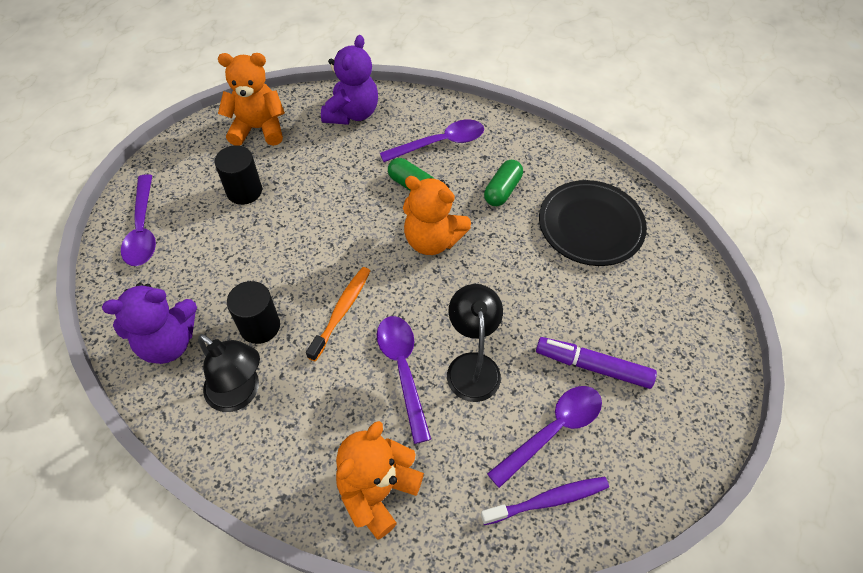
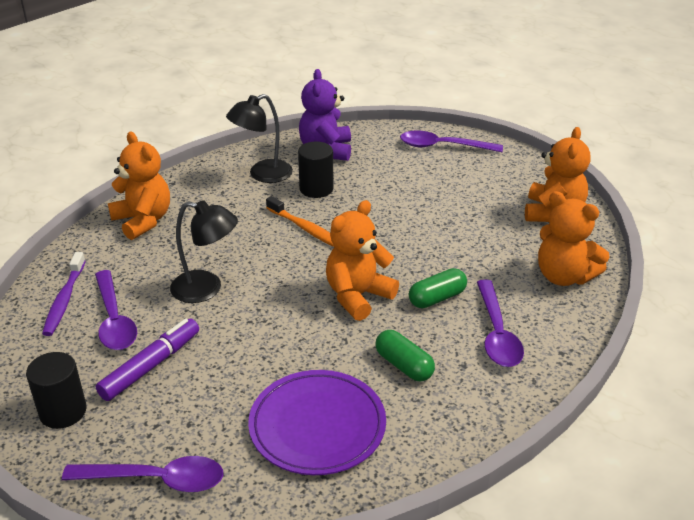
camera: 110 degrees right, 20 degrees down
(244, 191) = (468, 196): black cylinder -> black cylinder (63, 411)
(352, 113) = (564, 276): purple teddy bear -> orange teddy bear
(402, 369) = (230, 250): purple spoon -> purple spoon (156, 479)
(590, 226) = (317, 426): black plate -> purple plate

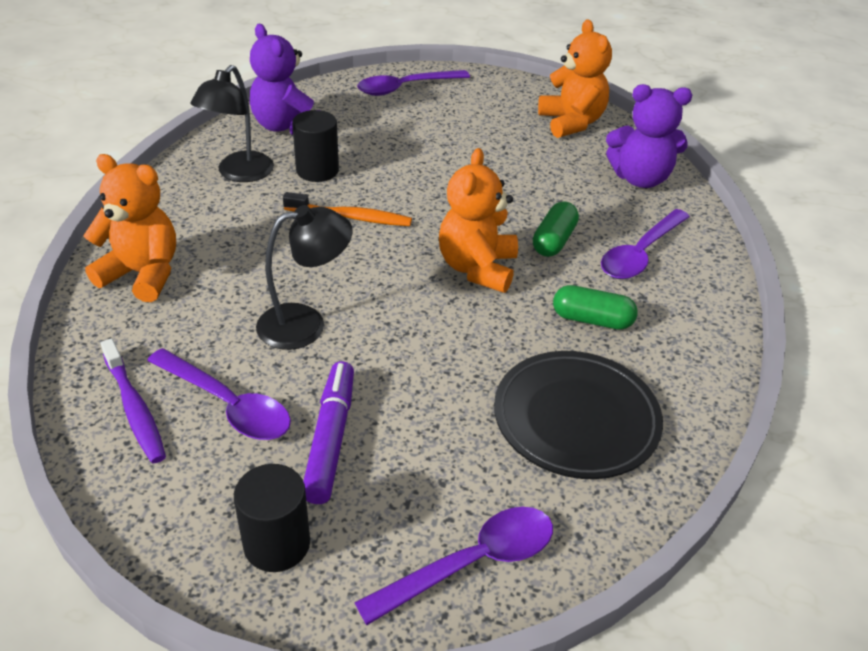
camera: 35 degrees left, 5 degrees up
(317, 426) = (576, 419): purple plate -> black plate
(497, 333) = (640, 254): purple spoon -> purple spoon turned 75 degrees clockwise
(564, 276) = (640, 179): orange teddy bear -> purple teddy bear

